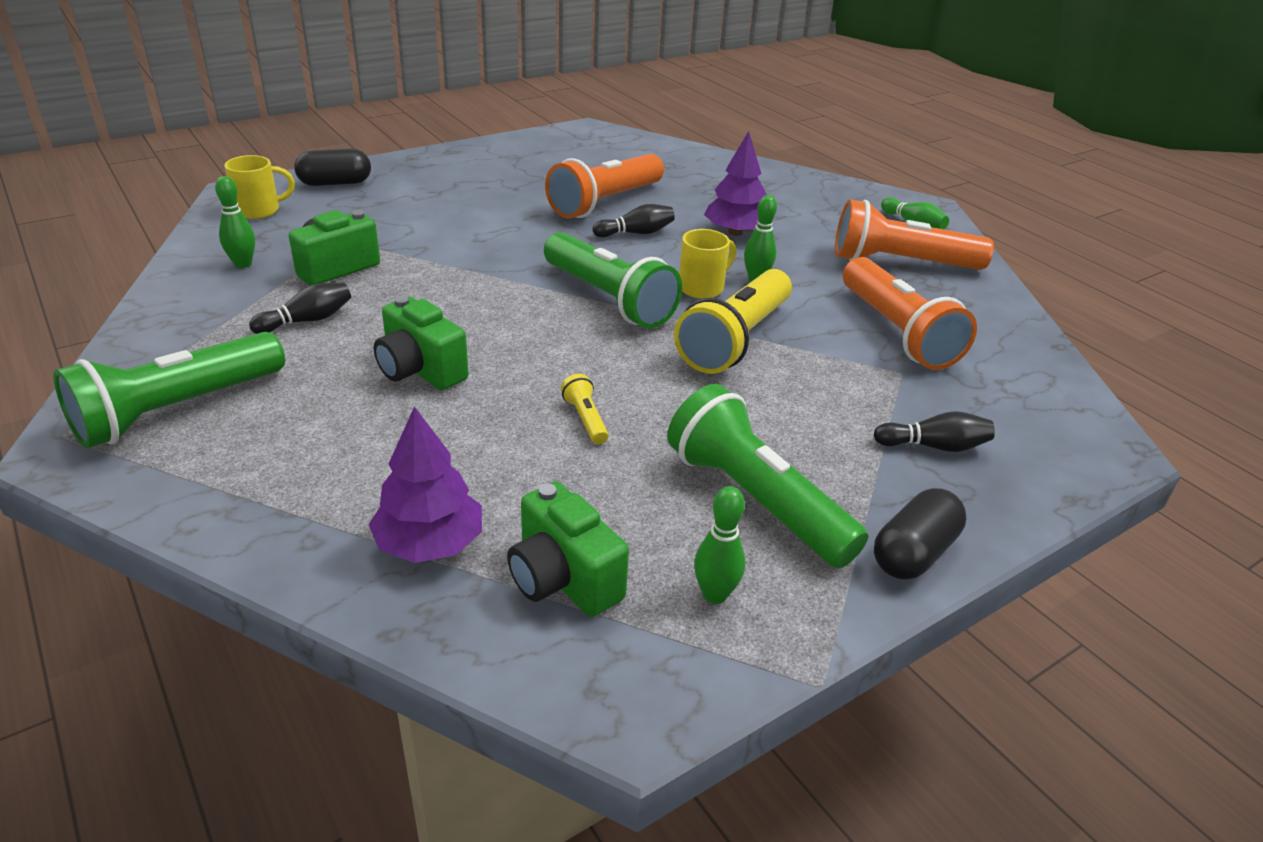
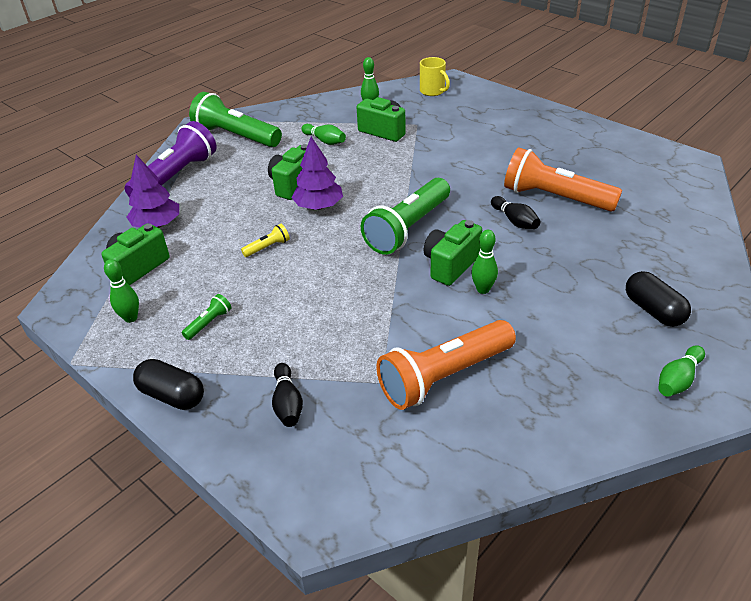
camera: 80 degrees right, 5 degrees up
(261, 505) = (176, 176): none -> purple flashlight
(307, 320) = (325, 141): black bowling pin -> green bowling pin
(335, 183) = (487, 99): black capsule -> black capsule (653, 310)
(702, 288) = (450, 265): yellow mug -> green camera
(735, 232) = (558, 267): purple tree -> purple tree (318, 206)
(735, 339) = (385, 291): yellow flashlight -> none
(756, 500) = (209, 323): green flashlight -> green flashlight, size x0.41
(901, 263) = (580, 374): orange flashlight -> none

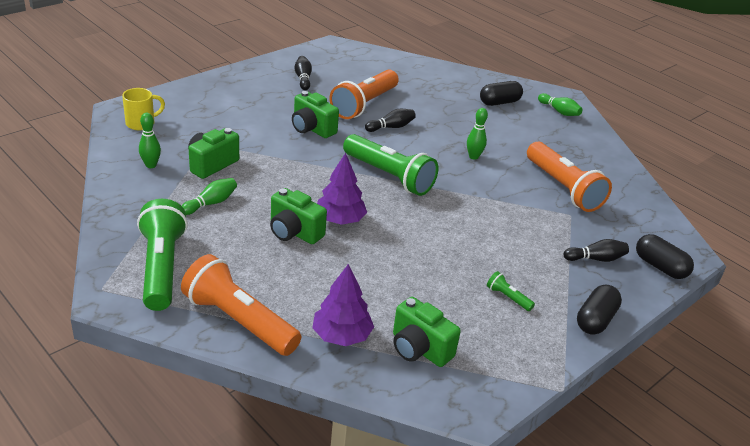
camera: 90 degrees left, 5 degrees down
(130, 318) = (499, 350): green bowling pin -> none
(176, 176) = (239, 321): purple flashlight -> orange flashlight
(236, 136) = (162, 268): green flashlight -> green flashlight turned 135 degrees clockwise
(267, 247) = (401, 256): yellow flashlight -> none
(280, 476) = (660, 267): none -> black capsule
(450, 265) = (443, 165): green camera -> green camera (312, 129)
(583, 152) = (303, 79): none -> black bowling pin

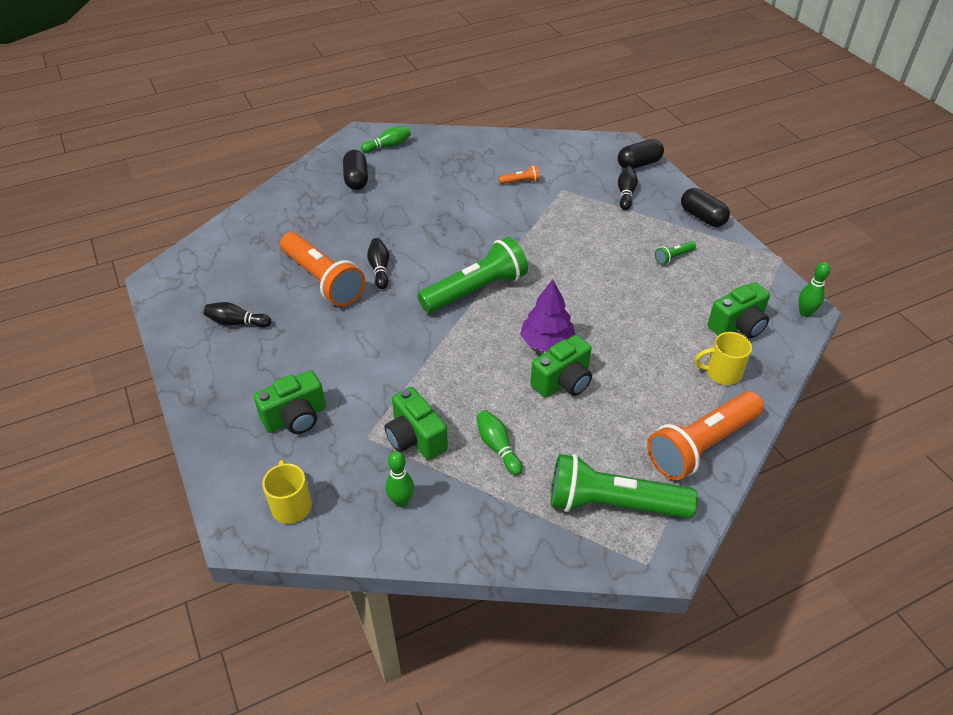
camera: 70 degrees left, 10 degrees up
(312, 129) = (362, 334): green camera -> green camera (296, 418)
(341, 335) = (722, 373): purple tree -> yellow mug
(473, 157) = (454, 223): green bowling pin -> green bowling pin (805, 313)
(563, 188) = (520, 182): orange flashlight -> orange flashlight, size x0.41

